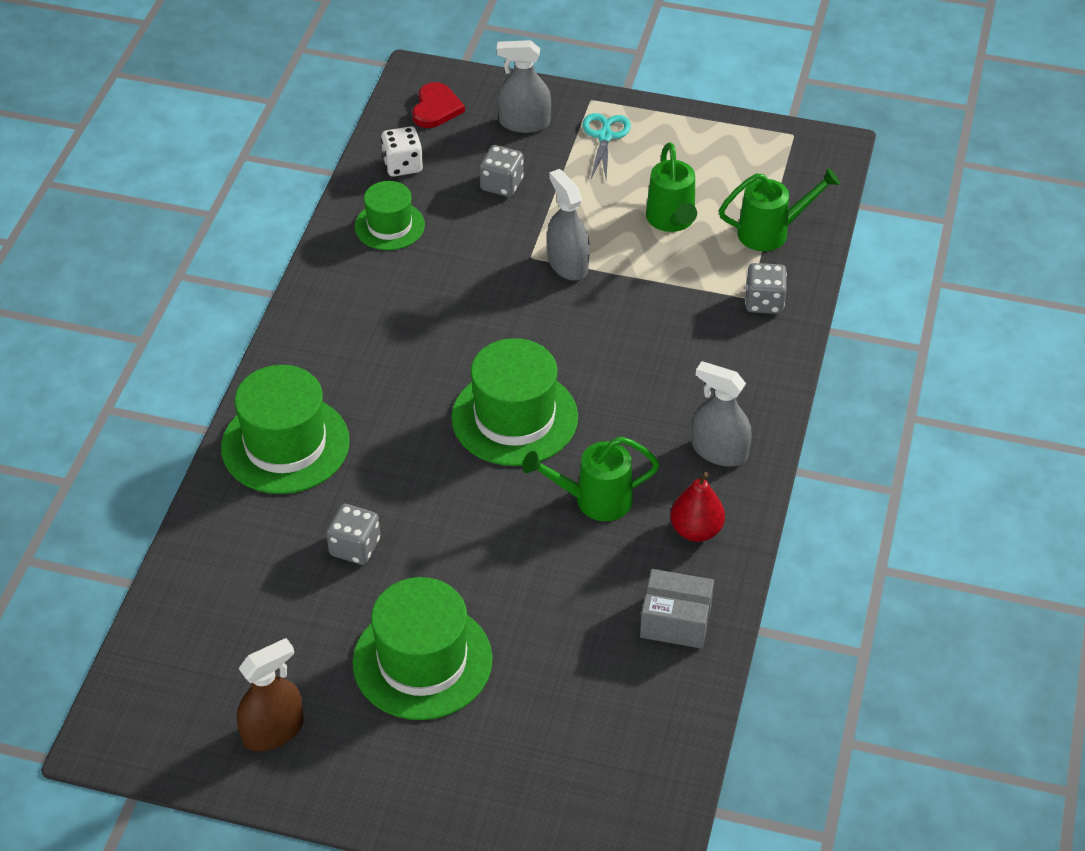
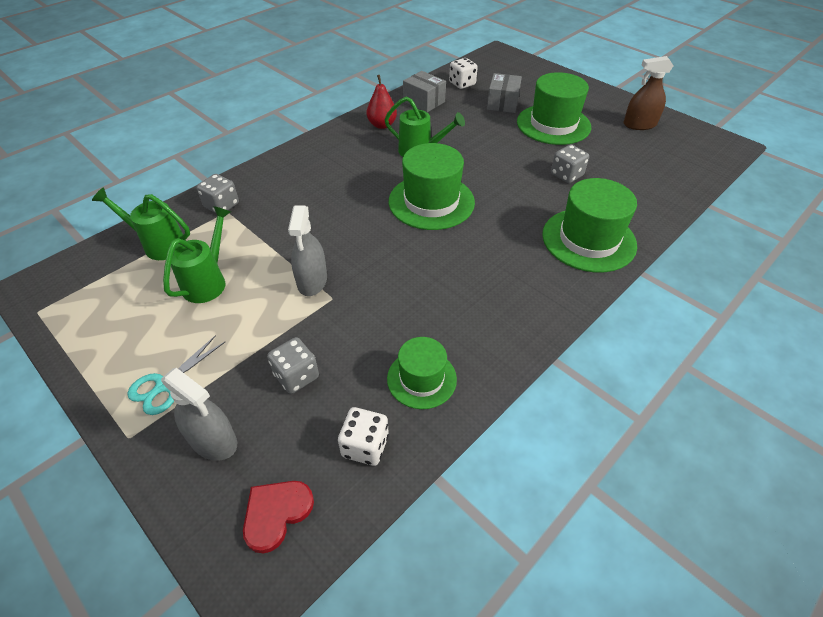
camera: 150 degrees left, 0 degrees up
(538, 682) = (502, 103): none -> grey box
(646, 708) = (462, 84): none -> white dice
(719, 451) = (336, 148): grey spray bottle -> none

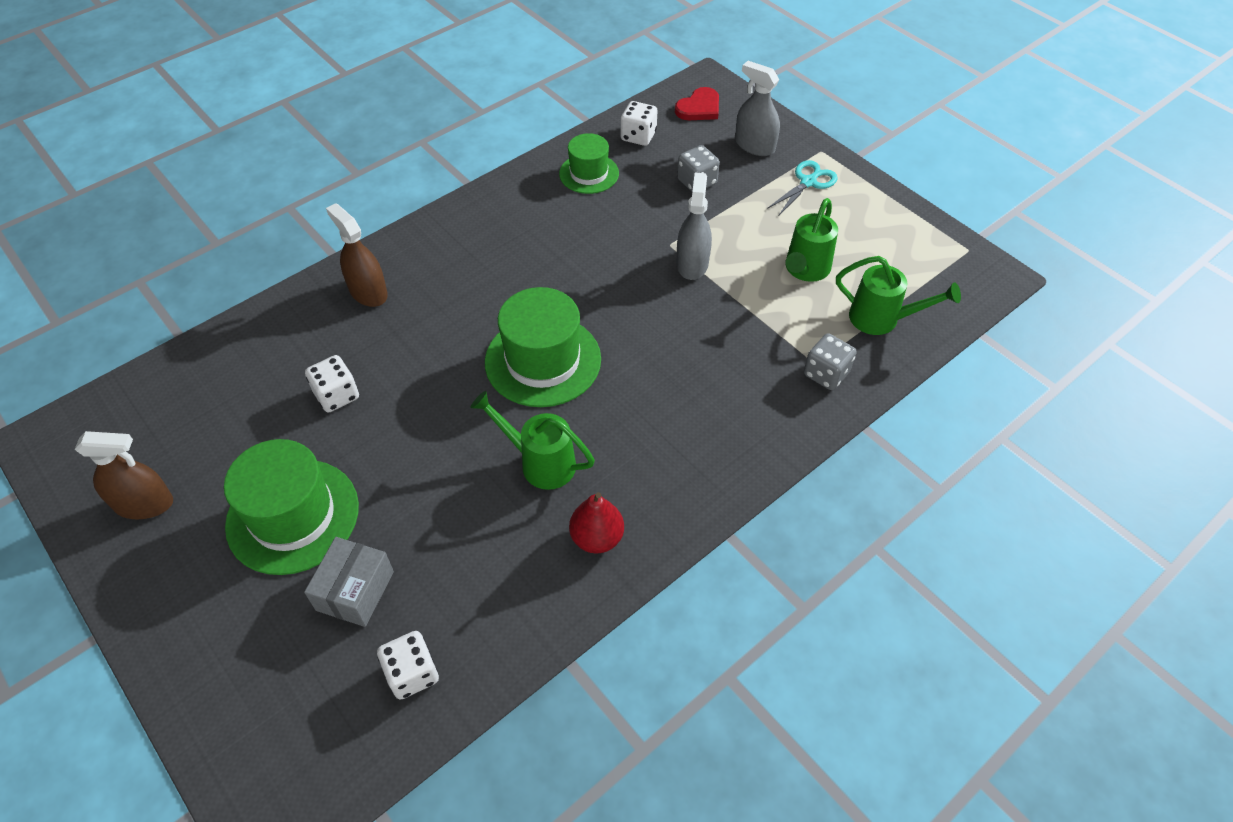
camera: 175 degrees left, 5 degrees up
(424, 102) = (508, 609): grey box -> none
(566, 175) = (337, 395): grey dice -> white dice
(588, 240) = (368, 292): green hat -> brown spray bottle

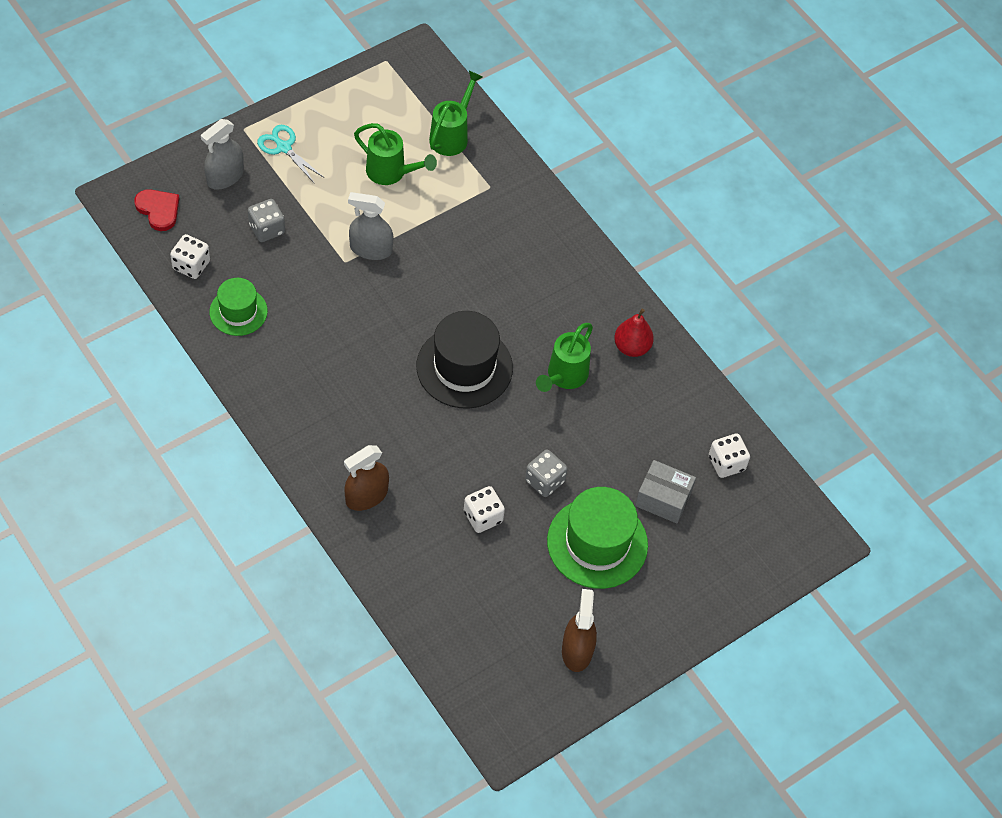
camera: 90 degrees left, 5 degrees up
(543, 360) = (464, 367): green hat -> black hat
(826, 374) = (501, 183): grey dice -> grey dice (544, 481)

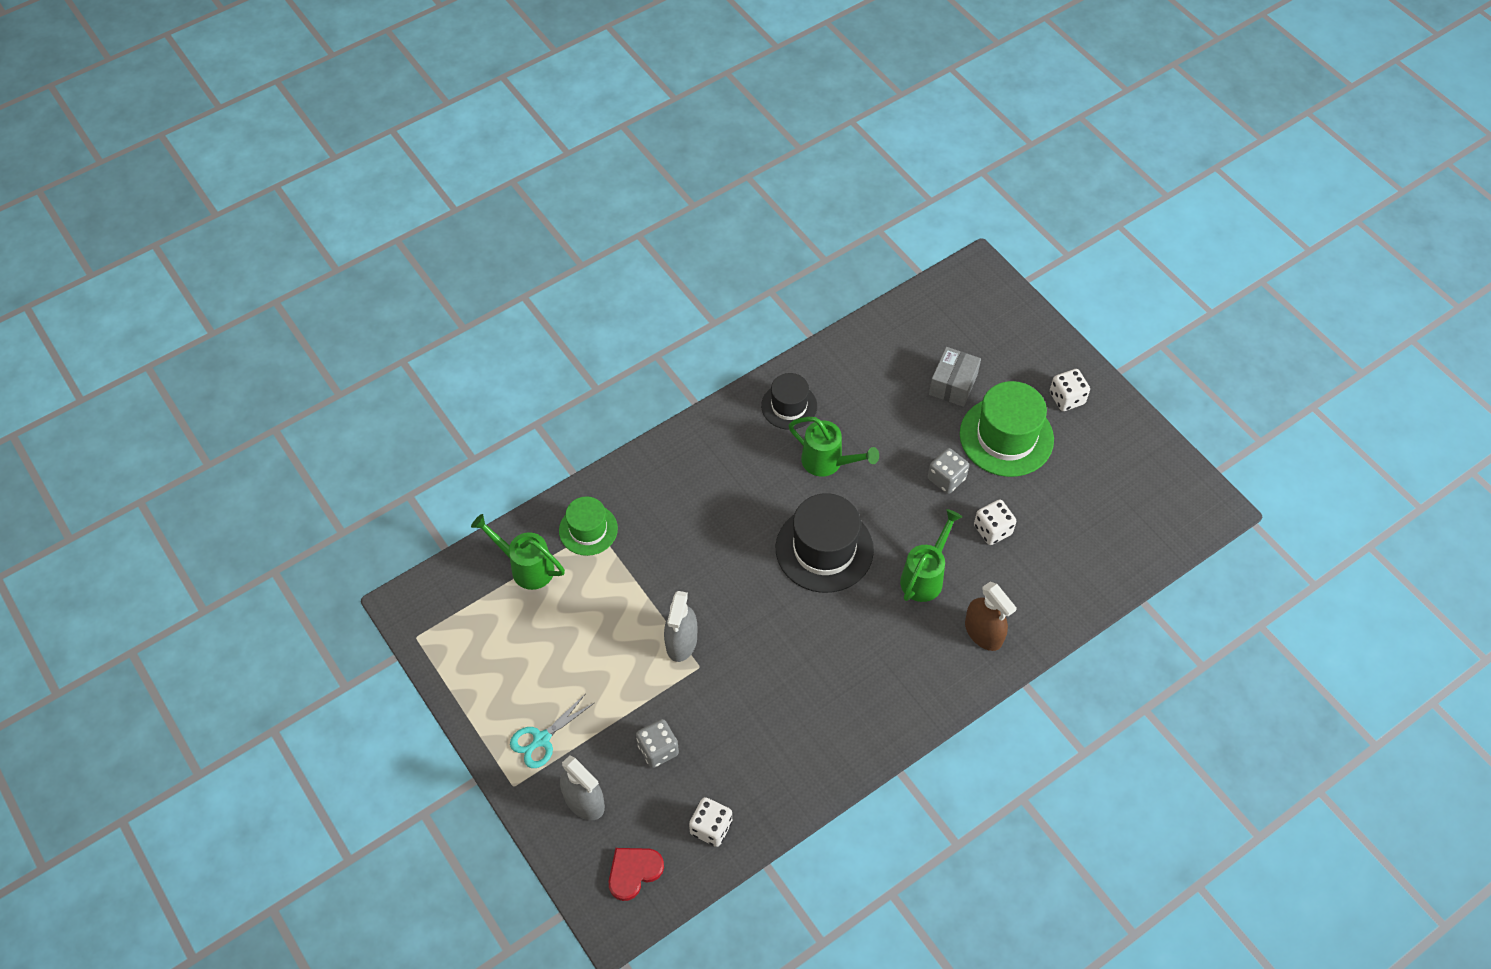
camera: 85 degrees left, 0 degrees up
(238, 311) = (771, 771): green hat -> green hat (588, 529)
(391, 172) = (577, 626): green watering can -> green watering can (925, 577)
(577, 650) = (1117, 453): brown spray bottle -> none
(632, 347) = (789, 406): red pear -> black hat
(726, 463) = (909, 335): white dice -> white dice (1067, 398)

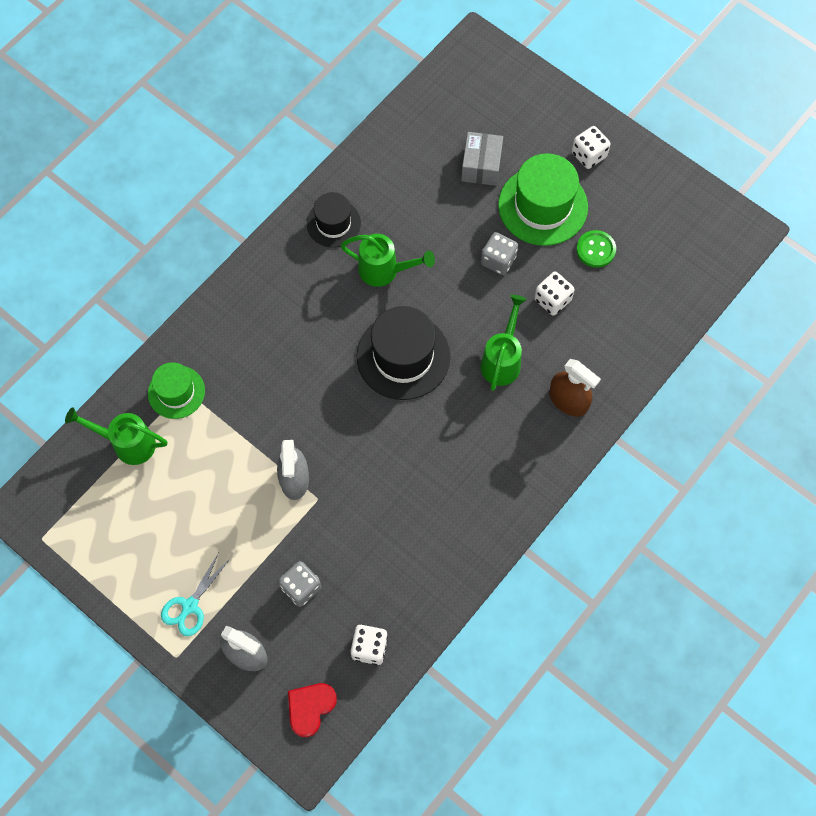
camera: 15 degrees left, 10 degrees up
(1050, 491) = (595, 250): none -> green button

